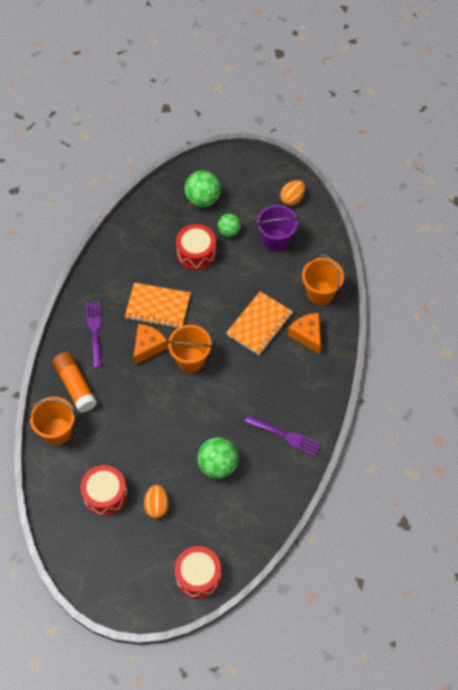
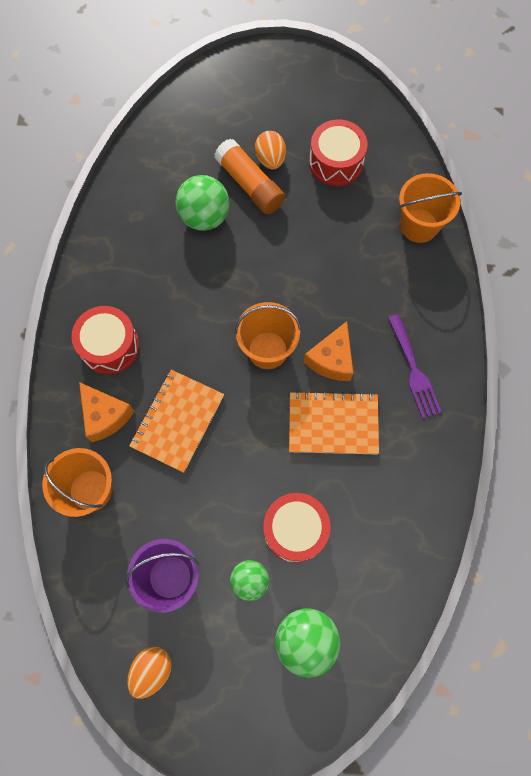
camera: 170 degrees right, 10 degrees up
(75, 386) = (415, 287): orange glue stick -> orange glue stick (250, 184)
(198, 575) = (206, 96): red drum -> red drum (109, 346)
(286, 436) = (122, 266): purple fork -> none

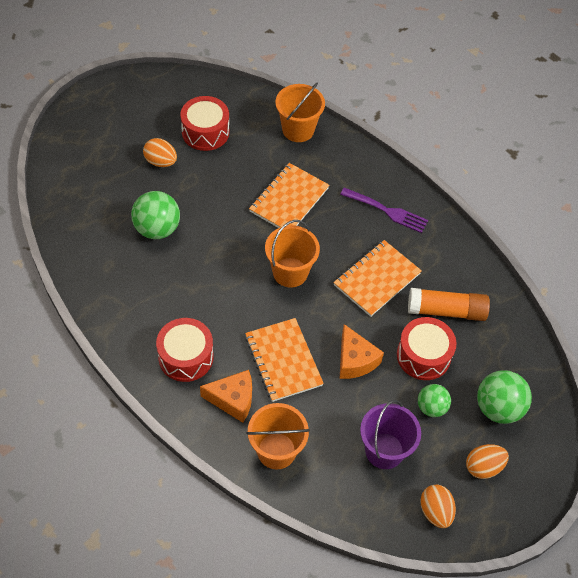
camera: 50 degrees left, 15 degrees down
(233, 676) = (483, 467): none -> orange egg
(250, 184) = (164, 187): orange glue stick -> orange glue stick (446, 311)
(331, 359) = (334, 245): orange cheese -> orange cheese (355, 360)
(338, 284) = (289, 200): none -> orange notebook

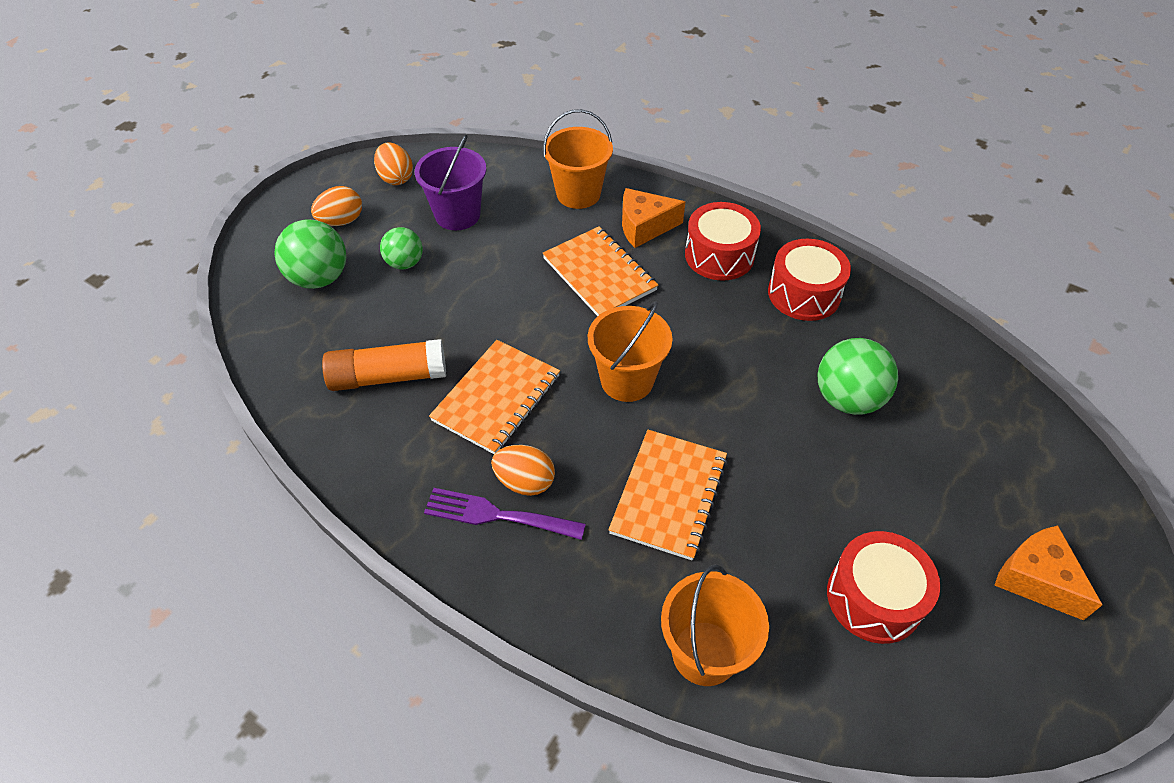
camera: 170 degrees right, 5 degrees down
(161, 162) = (913, 513): orange egg -> orange egg (525, 482)
(355, 360) = (509, 292): orange cheese -> orange cheese (1036, 579)
(423, 356) = (418, 315): red drum -> red drum (804, 293)

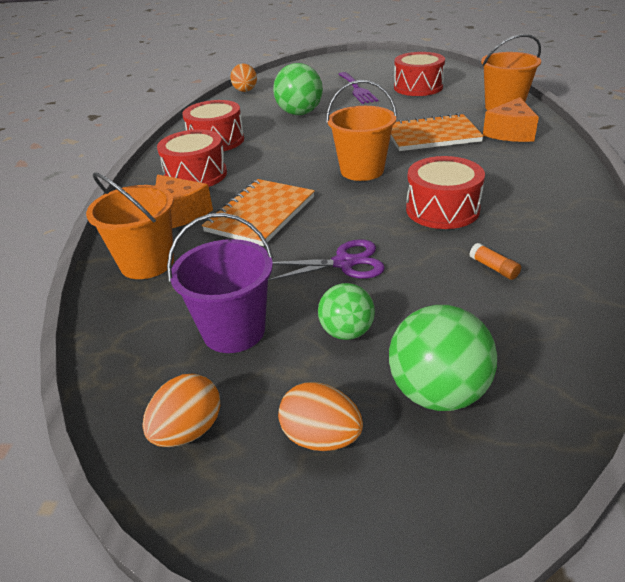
camera: 115 degrees left, 15 degrees down
(388, 376) = (493, 268): orange glue stick -> orange glue stick, size x0.41
(479, 294) = (344, 263): none -> purple scissors
(496, 398) = (442, 209): orange notebook -> red drum
(497, 515) = (527, 175): purple fork -> purple fork (357, 89)
(525, 482) = (490, 175): orange egg -> orange egg (245, 91)
(1036, 579) = (363, 68): orange cheese -> orange cheese (510, 133)

